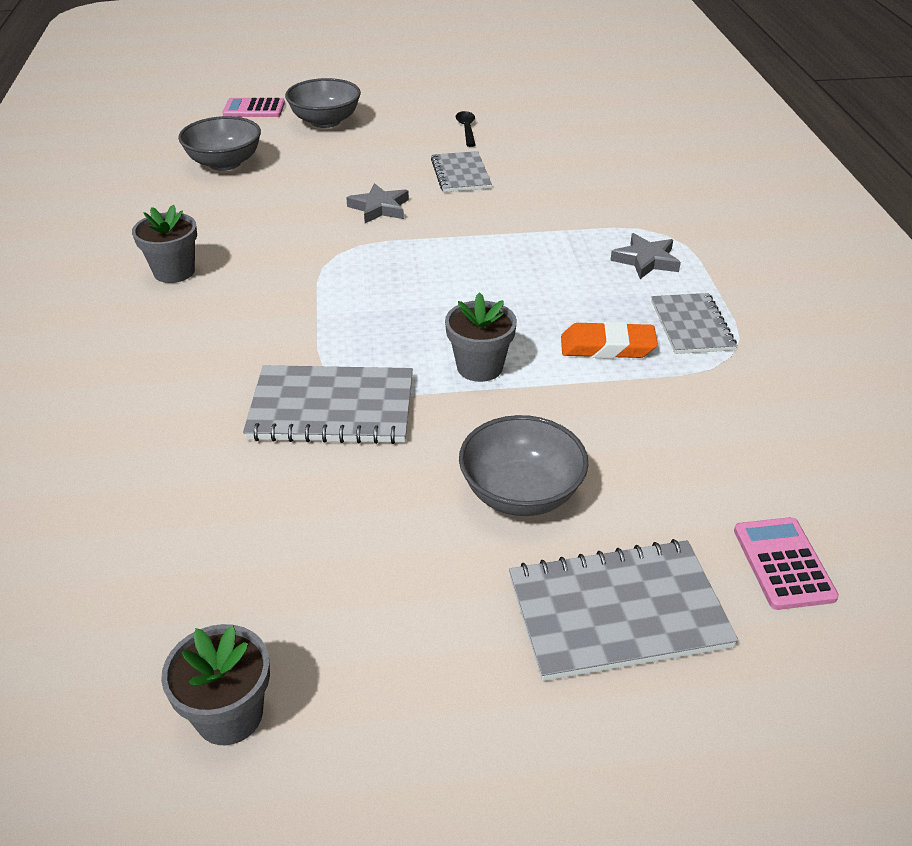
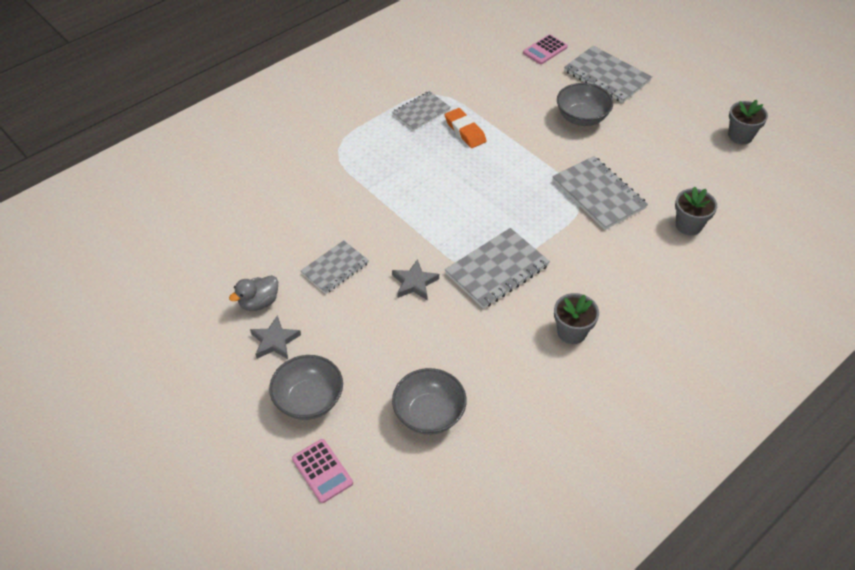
camera: 125 degrees left, 10 degrees up
(324, 263) = (497, 269): none -> grey notebook
(466, 129) = (259, 302): black spoon -> grey duck
(479, 367) = (521, 163): grey flower pot -> grey flower pot (688, 225)
(646, 260) = (373, 146): grey star -> grey star (275, 341)

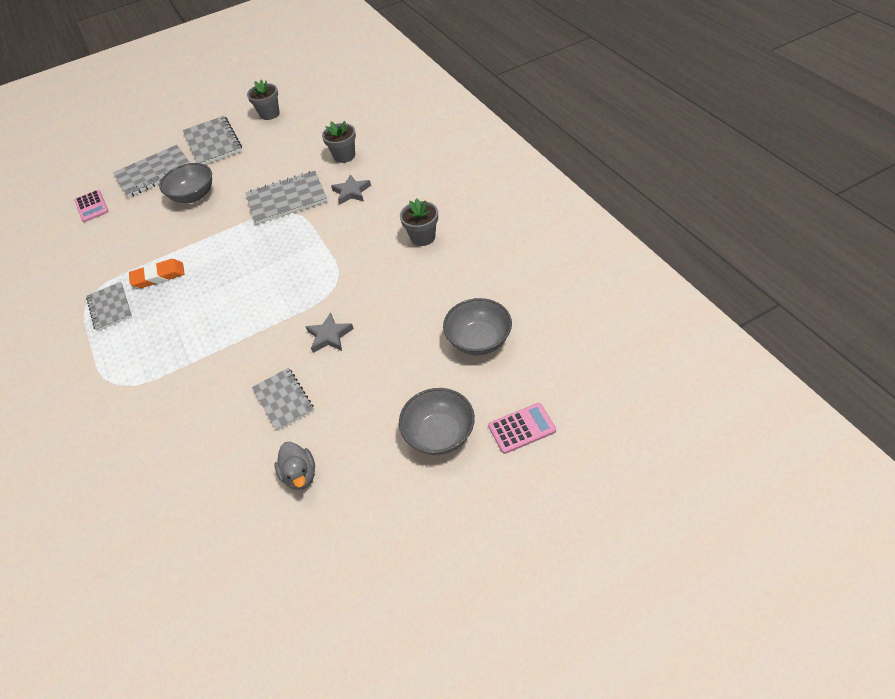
camera: 70 degrees left, 0 degrees up
(275, 341) = (357, 461): grey star -> grey star (351, 192)
(497, 269) = (339, 275): grey notebook -> grey notebook (213, 143)

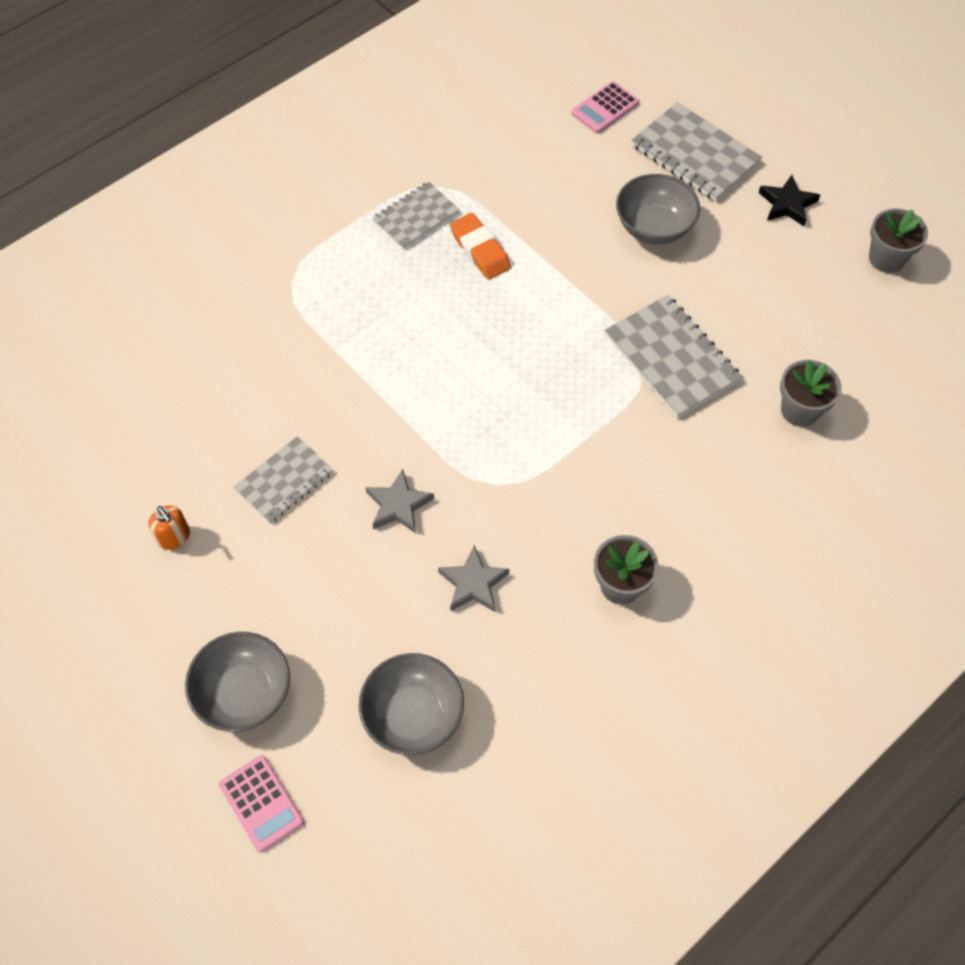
camera: 70 degrees right, 10 degrees up
(213, 143) = (787, 204): grey notebook -> black star
(300, 475) = (174, 537): grey duck -> orange soap dispenser
(351, 192) = (709, 448): grey star -> grey star (473, 583)

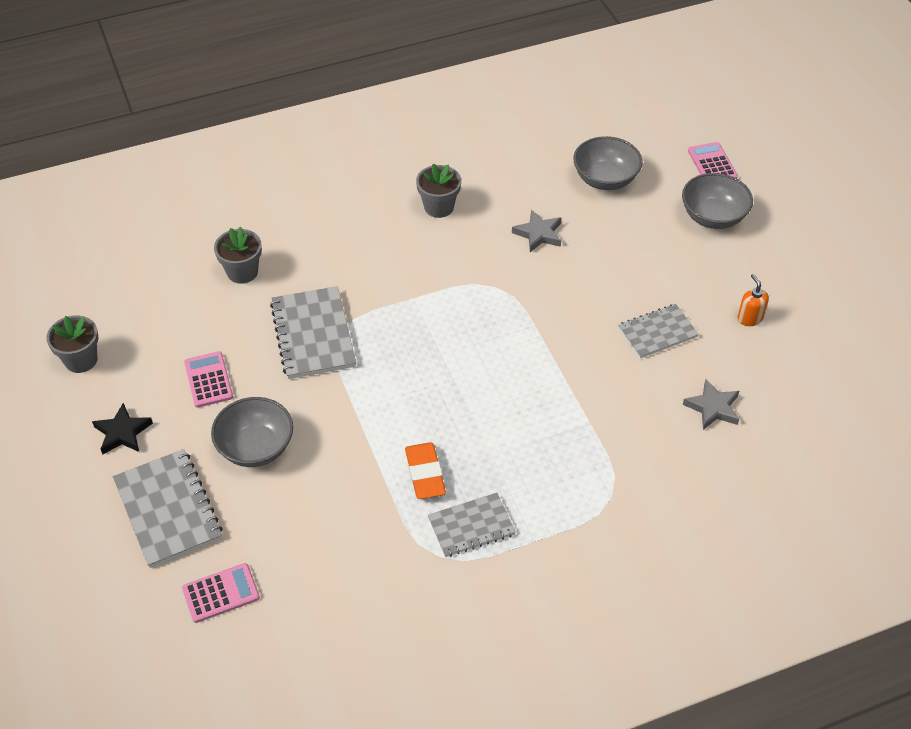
camera: 160 degrees left, 10 degrees down
(398, 505) = (574, 293): grey star -> grey star (713, 407)
(745, 277) = (208, 380): none -> pink calculator

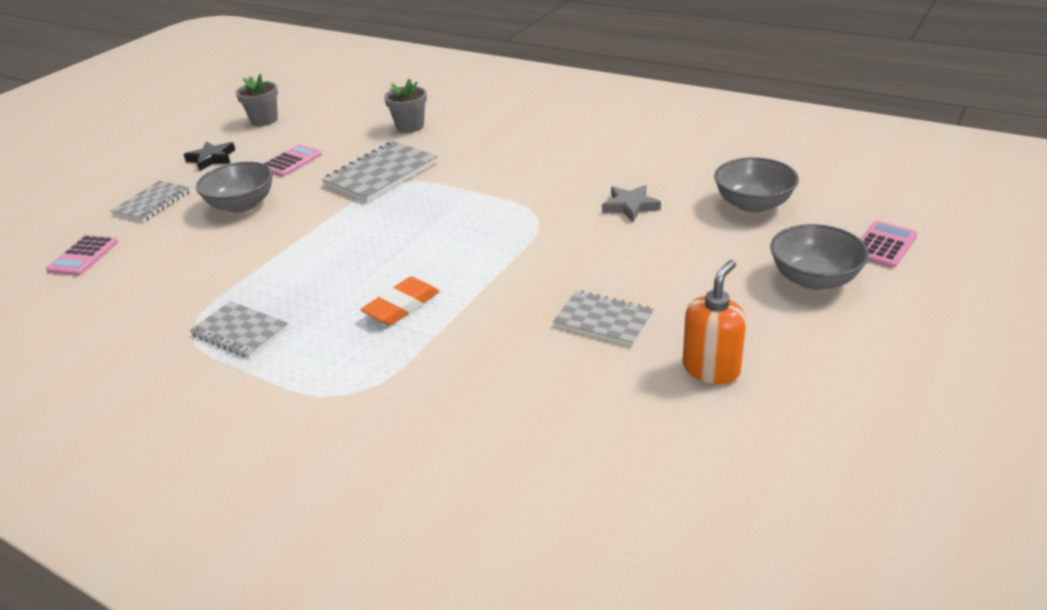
camera: 55 degrees right, 15 degrees down
(168, 509) = (152, 203): grey notebook -> grey notebook, size x0.65
(221, 593) = (83, 256): pink calculator -> pink calculator turned 75 degrees clockwise
(425, 474) = (282, 282): orange eraser -> orange eraser (401, 306)
(439, 207) = (588, 156): grey flower pot -> none
(713, 407) = (546, 404): grey star -> none
(750, 318) = (711, 368): orange soap dispenser -> orange soap dispenser, size x1.57

